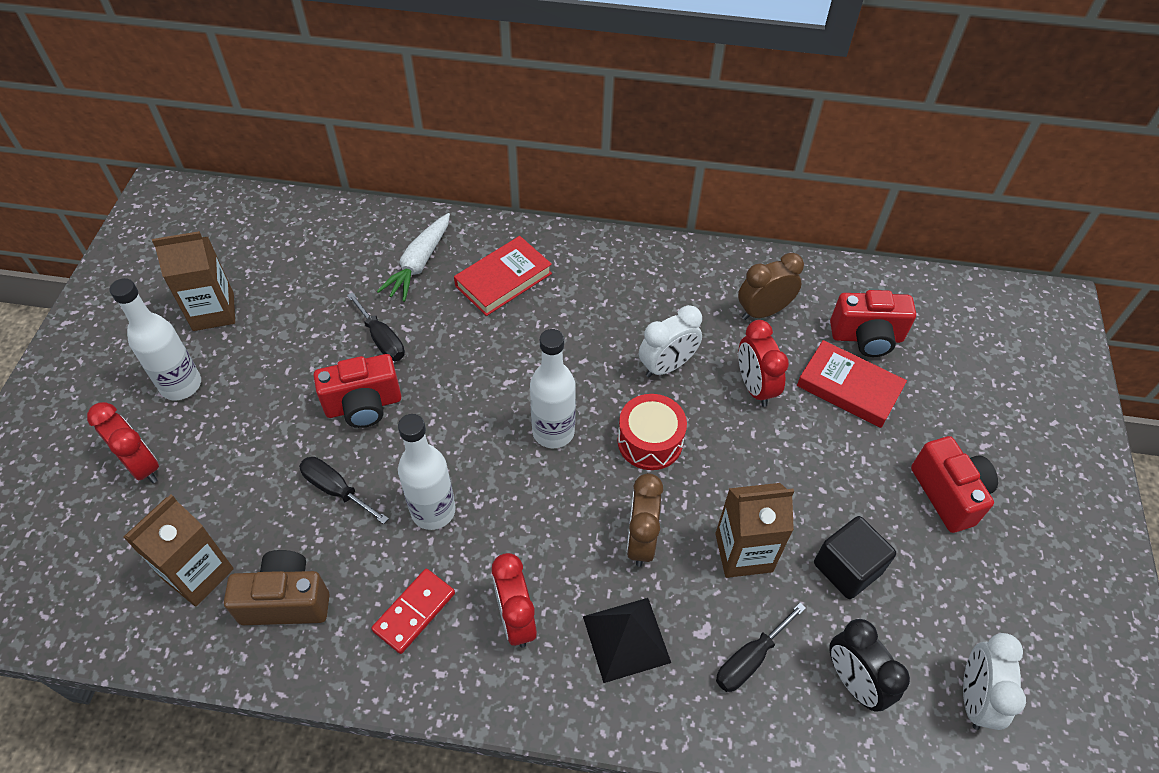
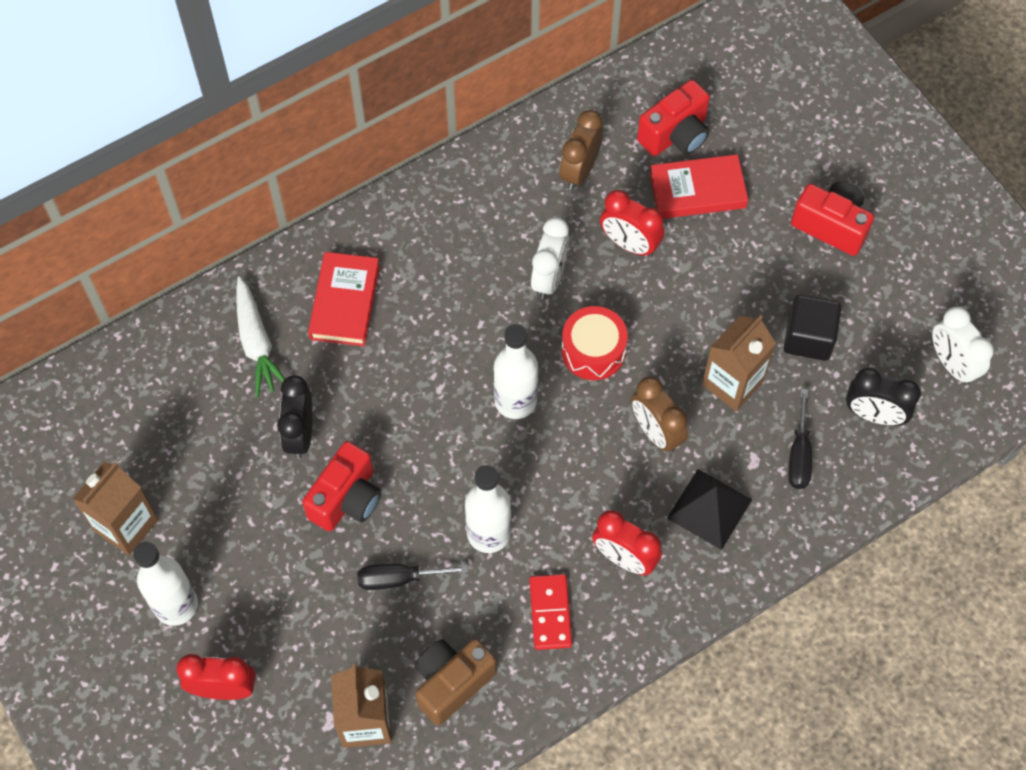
camera: 40 degrees left, 10 degrees up
(382, 339) = (300, 434): black screwdriver -> black clock

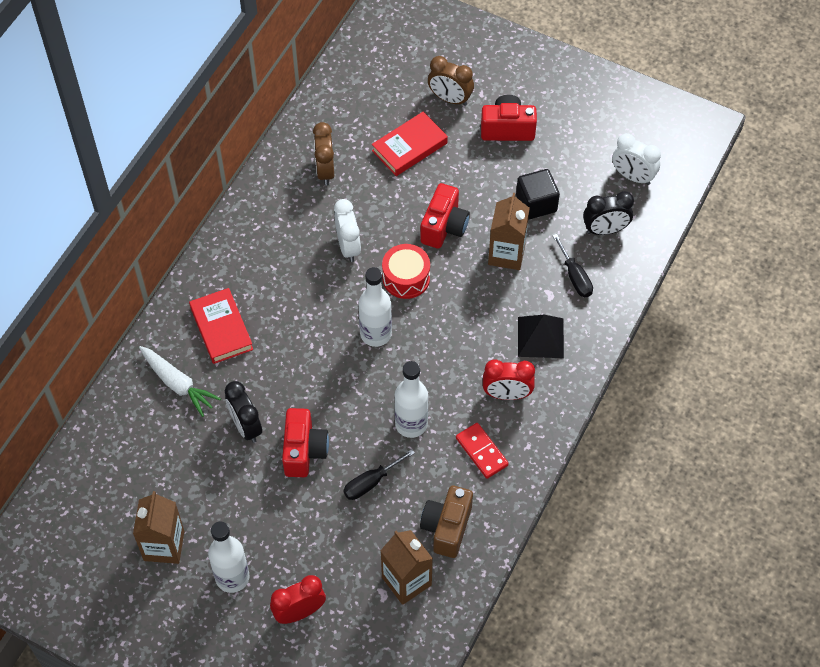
camera: 30 degrees left, 5 degrees down
(629, 244) = (387, 201): red clock -> none
(656, 432) = (478, 308): brown clock -> brown clock (450, 99)
(675, 135) = (373, 119): red camera -> red camera (444, 227)

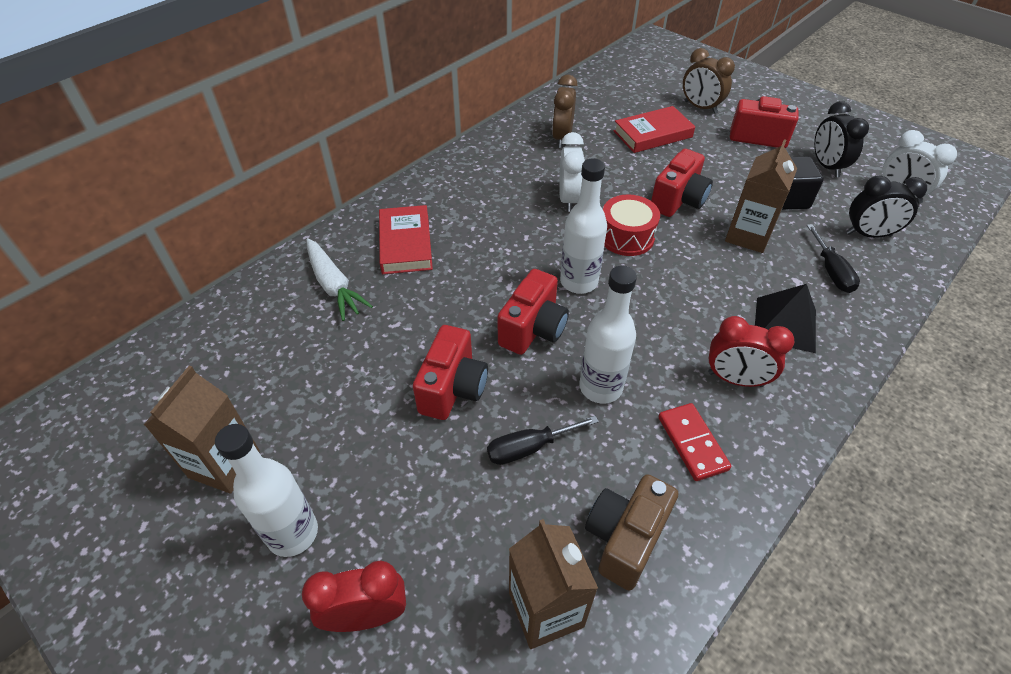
camera: 15 degrees right, 10 degrees down
(246, 426) = (392, 345): black clock -> black clock (826, 166)
(350, 387) = (533, 329): none -> red camera

